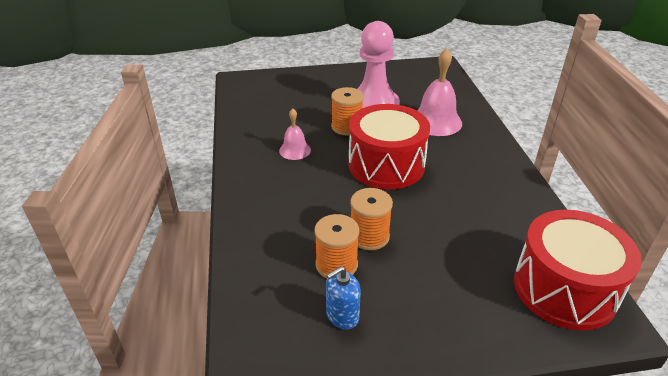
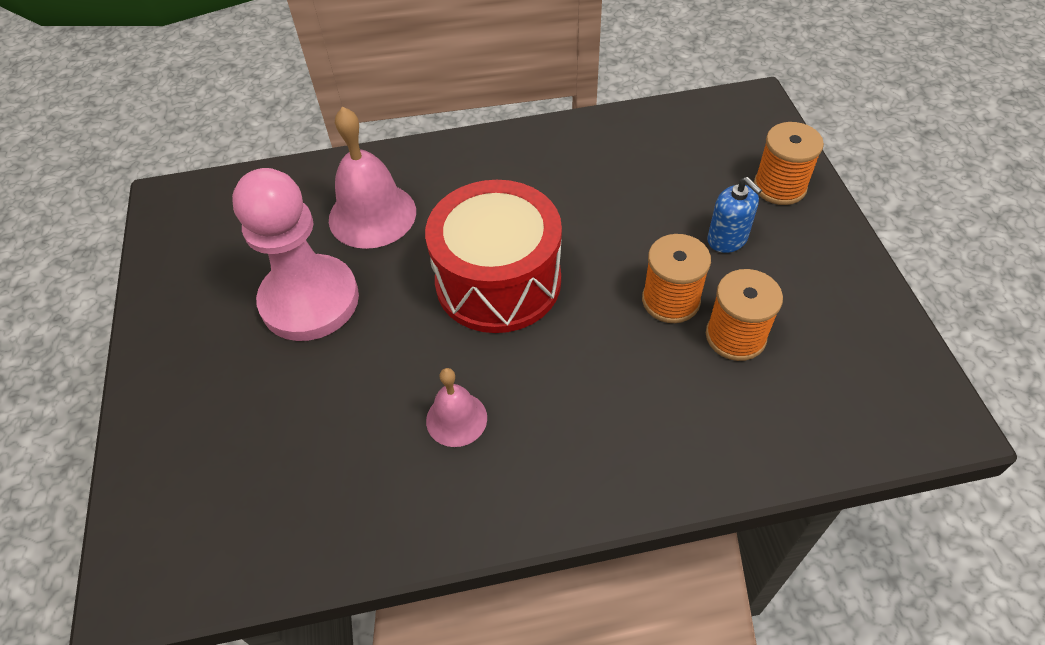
camera: 90 degrees left, 15 degrees up
(342, 316) = (821, 325): blue soap dispenser -> blue soap dispenser (727, 239)
(346, 127) = (380, 340): orange spool -> orange spool (779, 187)
(564, 288) = (718, 128): red drum -> none

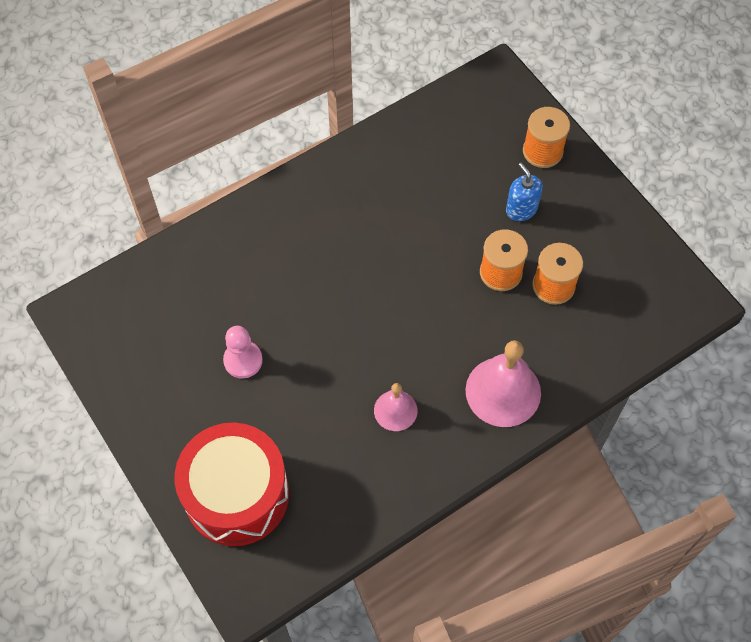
camera: 25 degrees left, 10 degrees up
(310, 300) = (243, 360): pink pawn -> pink pawn, size x0.51
(372, 215) = (249, 273): pink bell -> pink bell (503, 391)
(498, 281) = (374, 298): red drum -> red drum (237, 494)
(727, 239) = (521, 209): blue soap dispenser -> blue soap dispenser turned 150 degrees counterclockwise

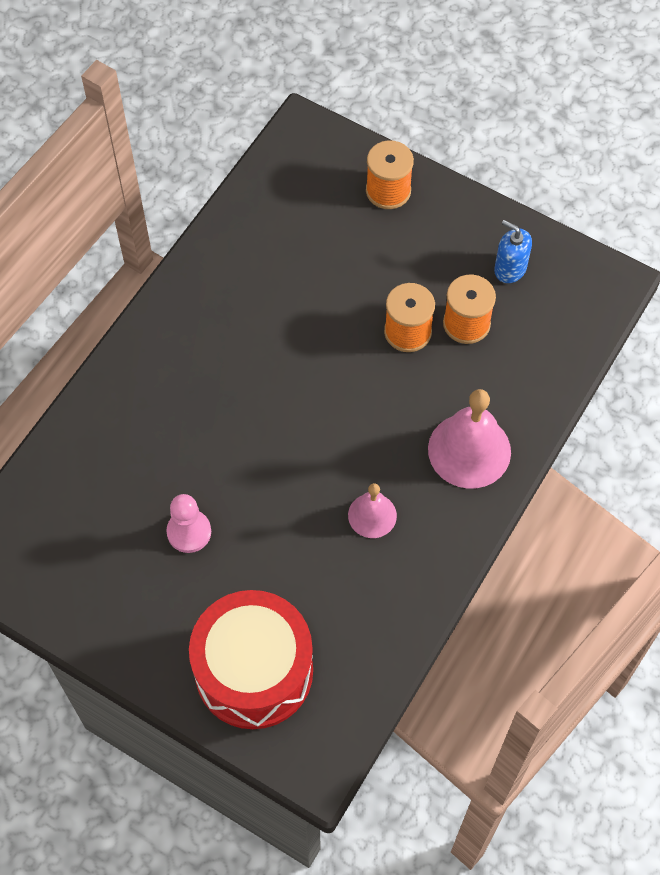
camera: 25 degrees left, 0 degrees up
(521, 209) = (396, 259): blue soap dispenser -> blue soap dispenser (510, 269)

